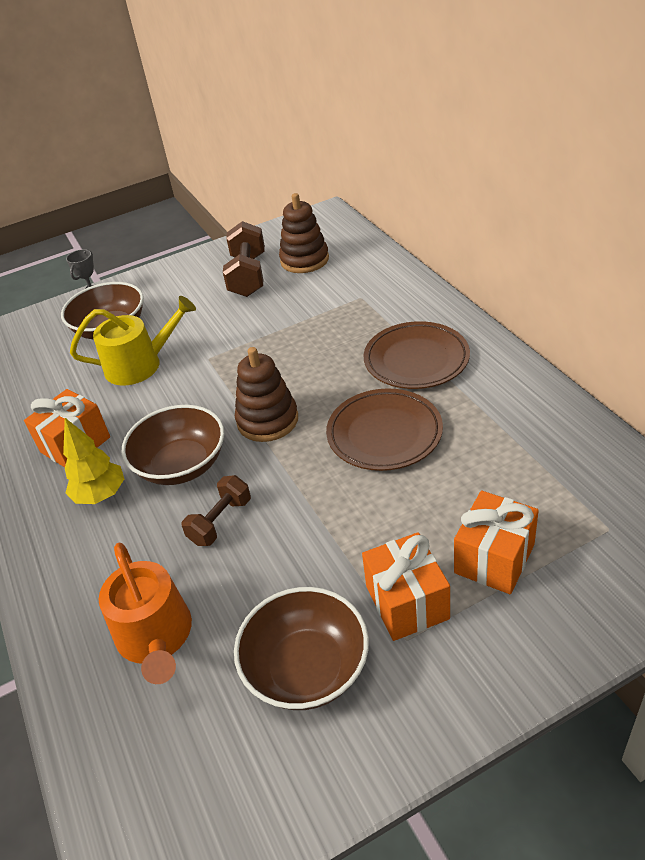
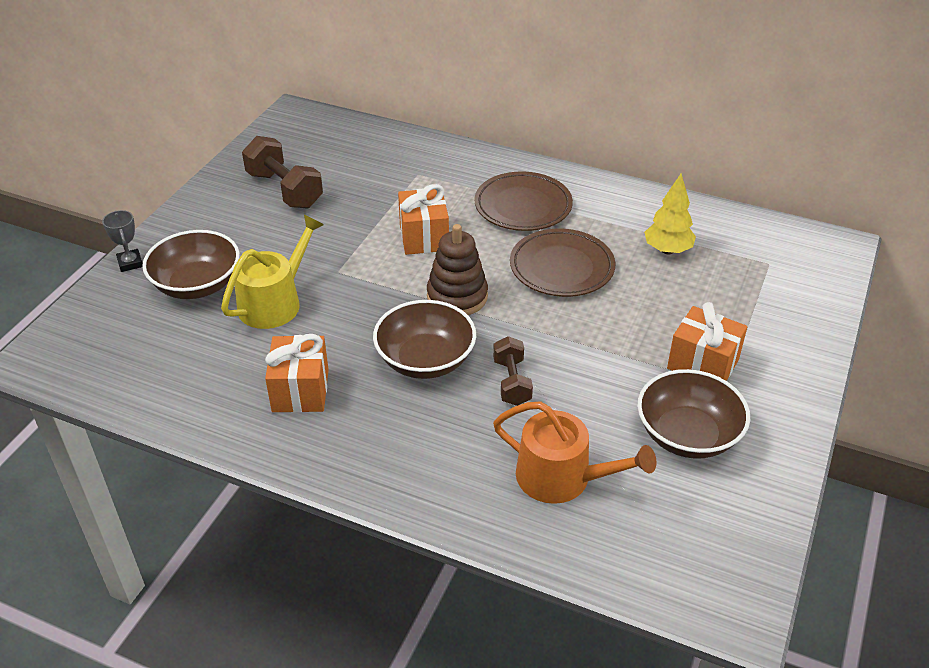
camera: 45 degrees left, 0 degrees up
(101, 495) = (382, 414): yellow tree -> yellow tree (667, 250)
(304, 260) = (325, 159): brown stacking toy -> none
(494, 558) = (724, 312): orange gift -> orange gift (424, 237)

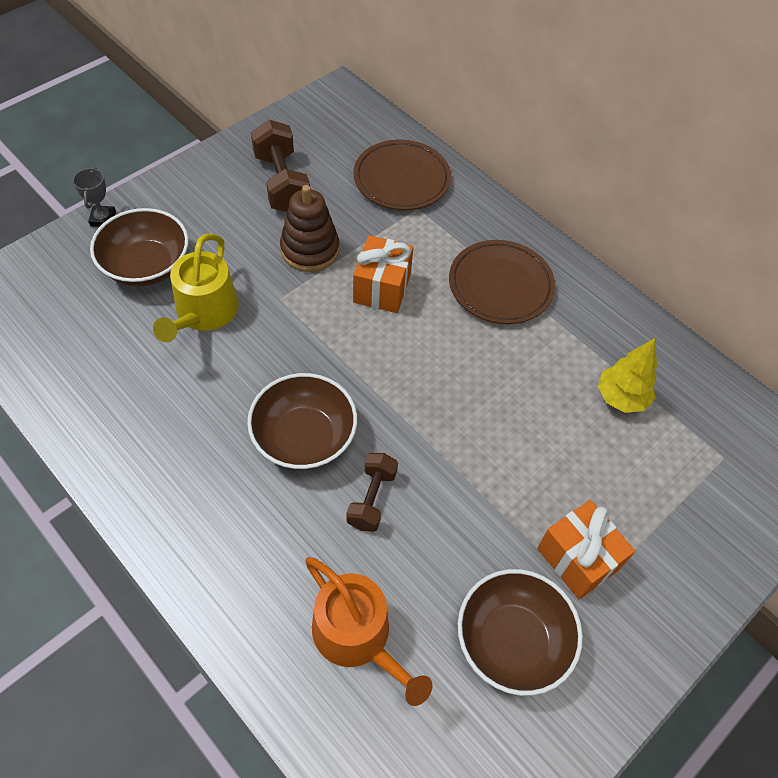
camera: 20 degrees right, 15 degrees up
(275, 302) = (204, 313): yellow watering can -> yellow watering can turned 135 degrees clockwise
(300, 390) = (172, 425): orange gift -> none
(457, 297) = (375, 373): brown stacking toy -> brown stacking toy (310, 250)
(561, 267) = (498, 377): brown plate -> brown plate (401, 179)

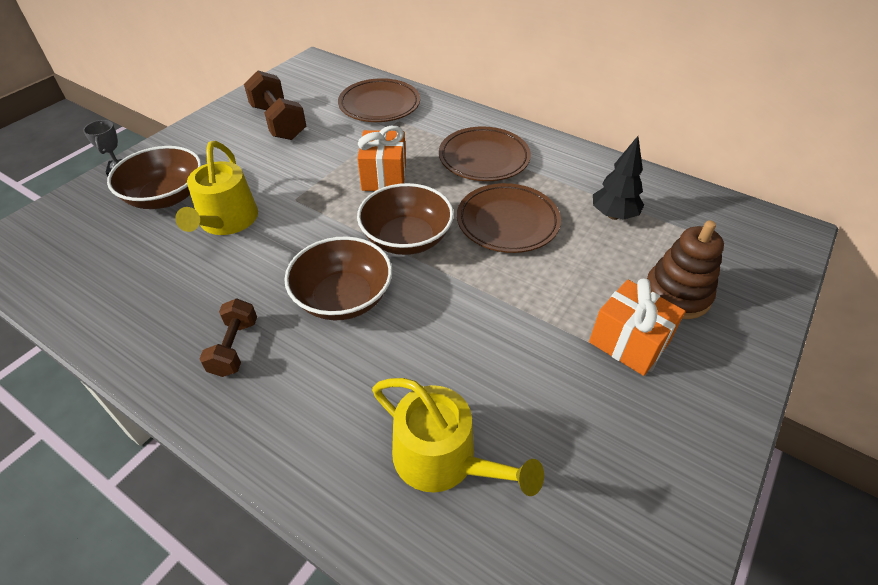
camera: 10 degrees left, 10 degrees down
(310, 250) = (314, 161): brown stacking toy -> brown stacking toy (676, 294)
(358, 636) = (443, 459): orange watering can -> yellow watering can
(372, 499) = (421, 334): brown dumbbell -> brown dumbbell (234, 347)
(500, 380) = (507, 222): none -> brown plate
(512, 641) = (596, 426): brown bowl -> brown bowl (406, 238)
(621, 398) = (613, 215): yellow tree -> black tree

